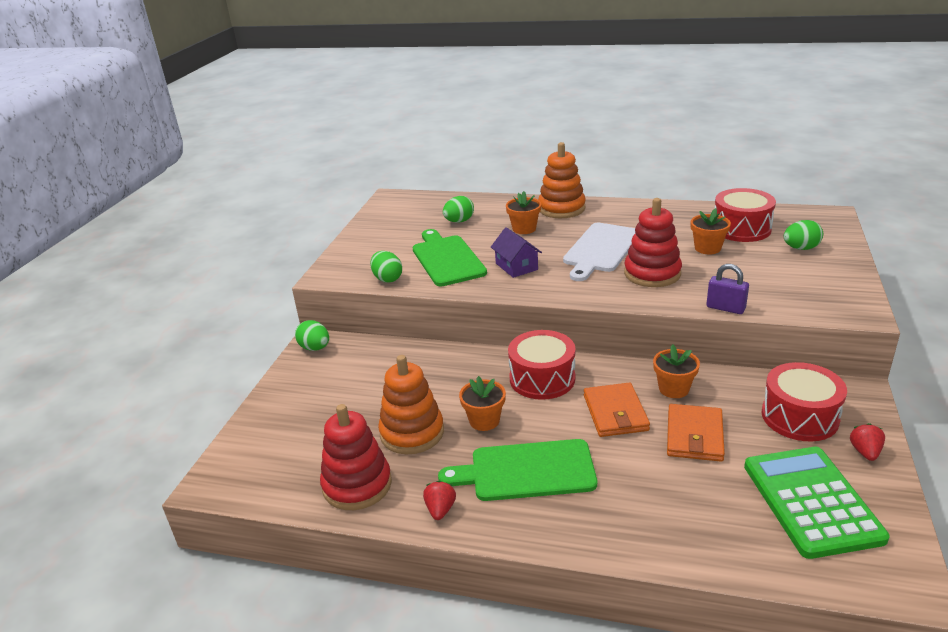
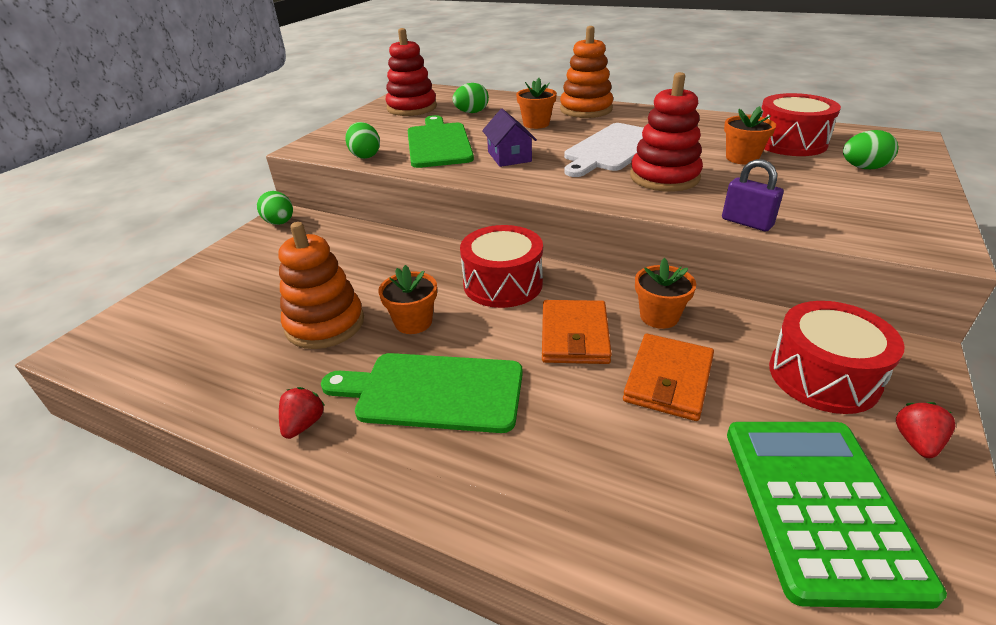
camera: 10 degrees right, 5 degrees up
(357, 485) = (228, 376): red stacking toy -> red stacking toy (412, 108)

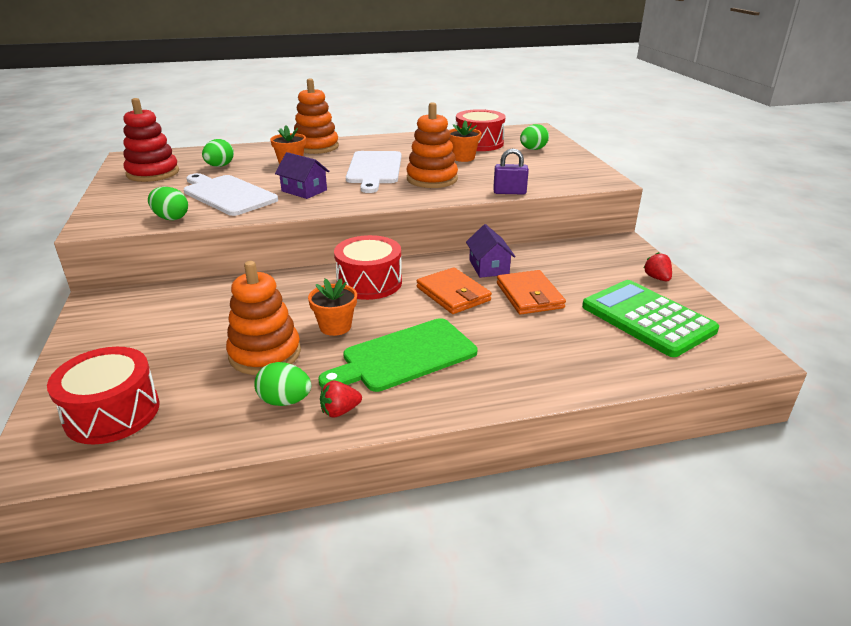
camera: 40 degrees left, 5 degrees down
(280, 223) = (101, 305): green egg -> green egg (285, 401)
(304, 424) = (340, 411): red strawberry -> red strawberry turned 90 degrees counterclockwise
(438, 143) = (227, 194): green cutting board -> white cutting board
(659, 316) = (489, 267): orange flower pot -> purple house
(664, 177) = (432, 179): red stacking toy -> orange stacking toy
(823, 376) = (596, 266): red drum -> red drum (112, 413)

